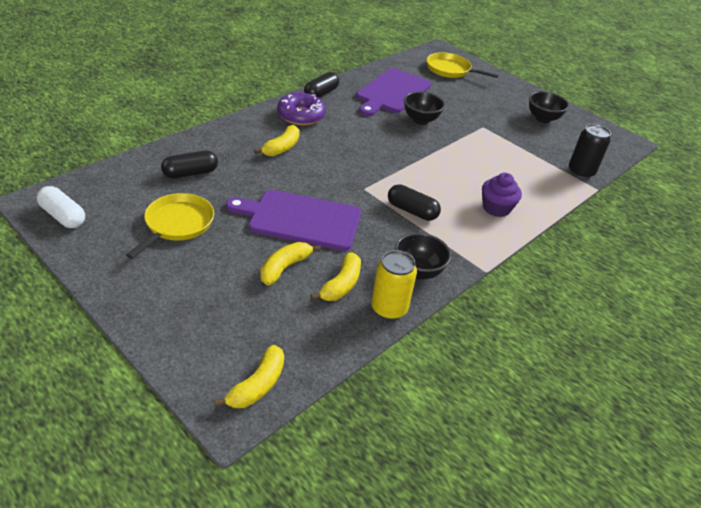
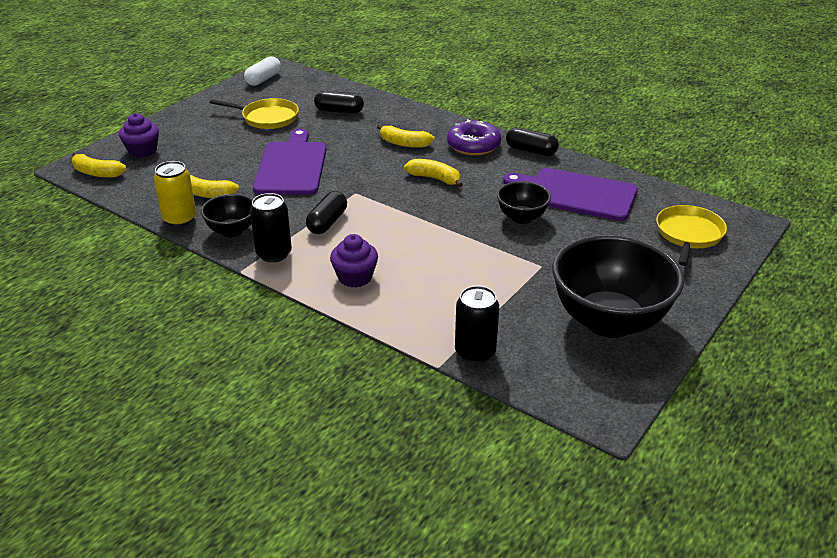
camera: 85 degrees right, 5 degrees down
(190, 173) = (339, 111): black capsule -> black capsule turned 45 degrees counterclockwise
(213, 338) = (142, 151): none -> purple cupcake
(285, 267) = (224, 167): yellow banana -> yellow banana (435, 178)
(460, 248) = (274, 254): none -> black can
(543, 119) = (609, 321): black bowl -> black bowl, size x2.01

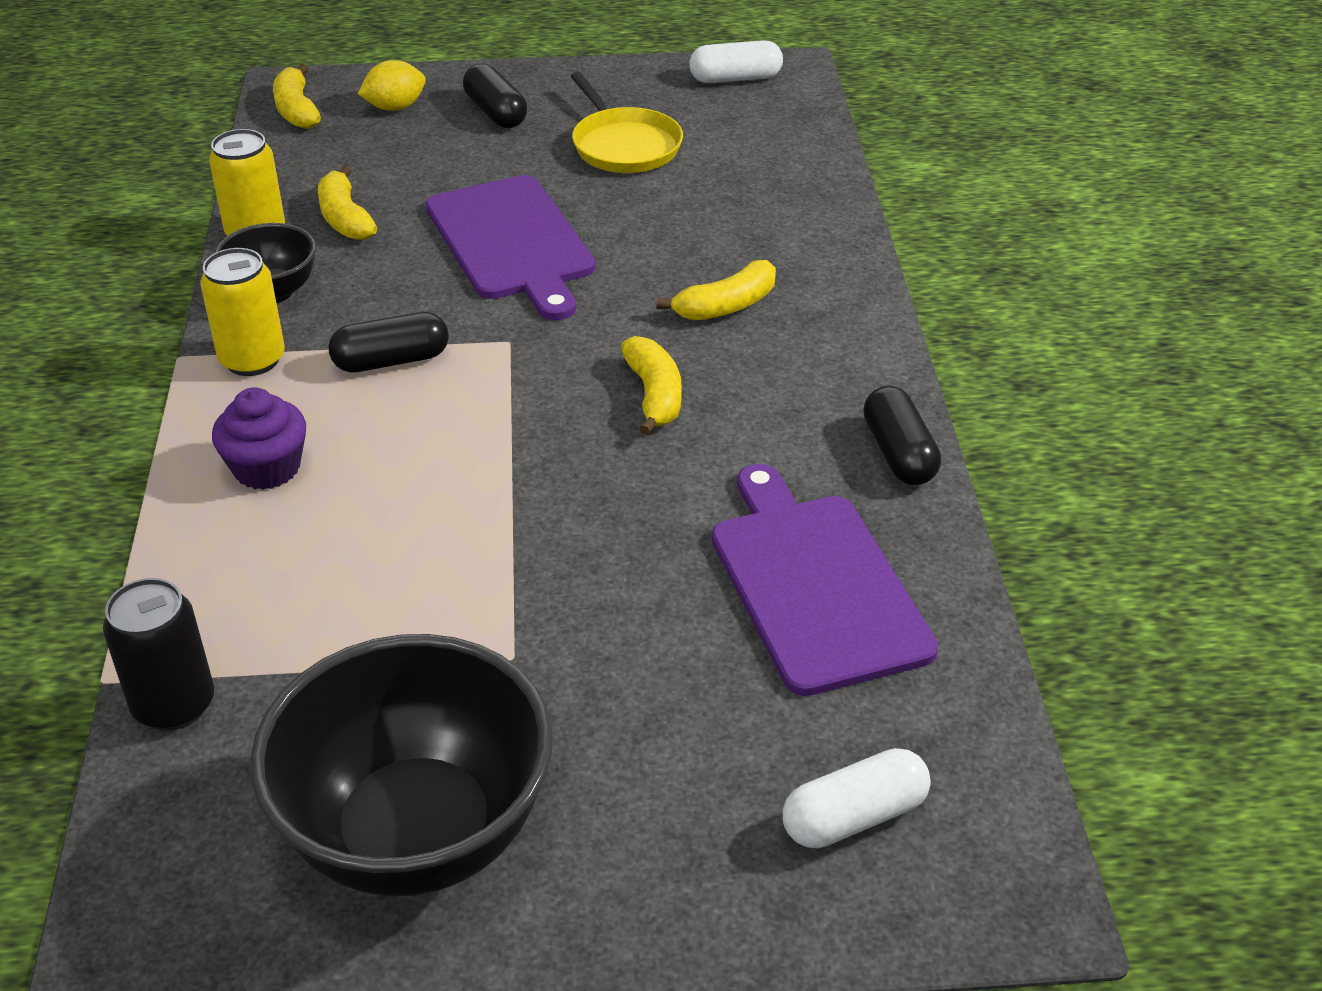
camera: 50 degrees right, 5 degrees up
(142, 151) = (395, 107): purple cupcake -> yellow lemon
(274, 254) = (252, 360): black can -> yellow can
(291, 166) = (512, 243): purple cutting board -> purple cutting board turned 105 degrees clockwise
(339, 111) = (739, 192): black capsule -> black capsule (495, 113)
(404, 143) = (726, 306): yellow banana -> yellow banana turned 105 degrees counterclockwise
(473, 145) = (824, 380): purple donut -> none
(521, 218) = (646, 557): black bowl -> none
(688, 234) = (854, 817): yellow pan -> white capsule

